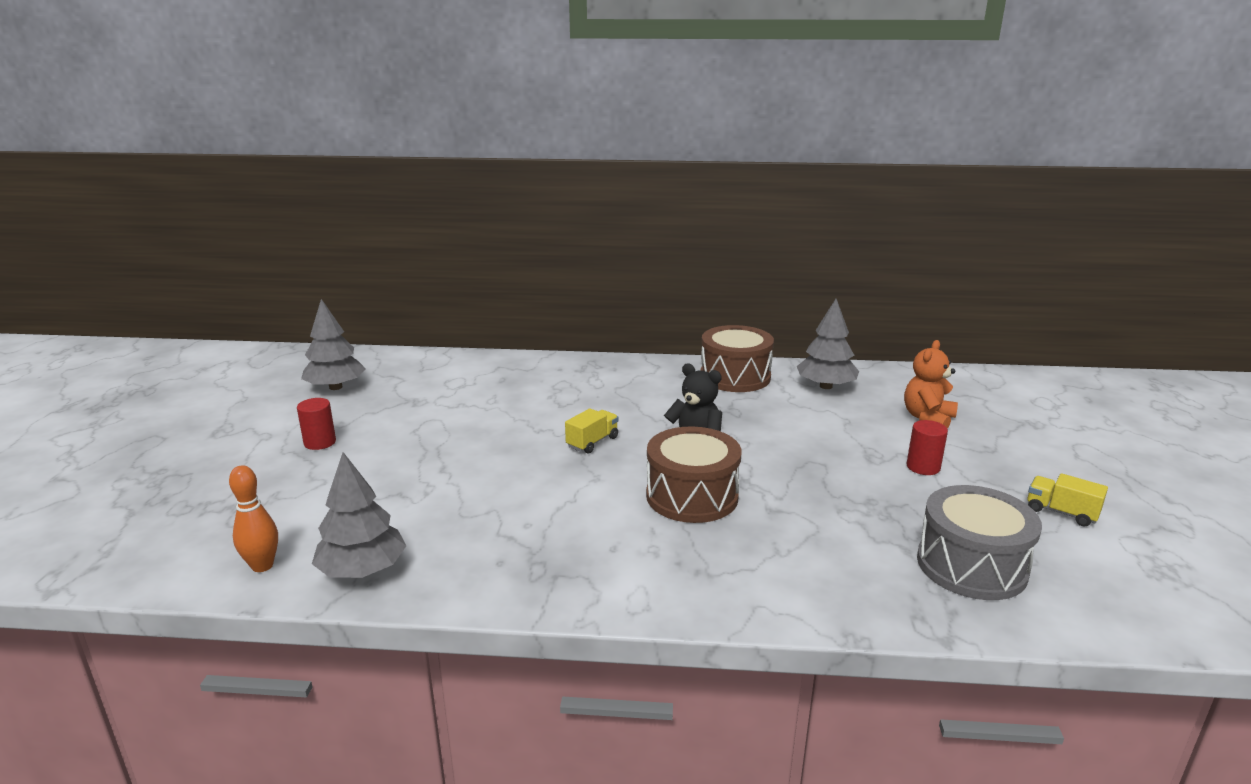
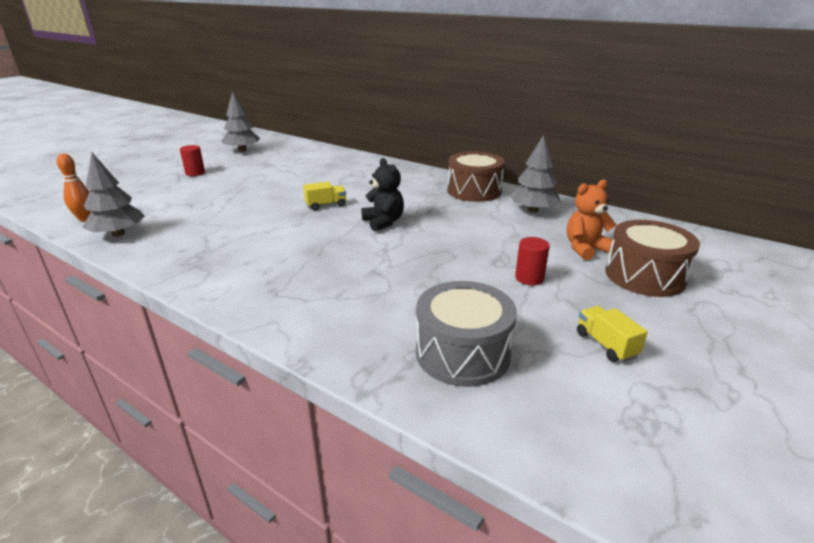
camera: 30 degrees right, 5 degrees up
(692, 496) = (336, 249): brown drum -> brown drum (644, 276)

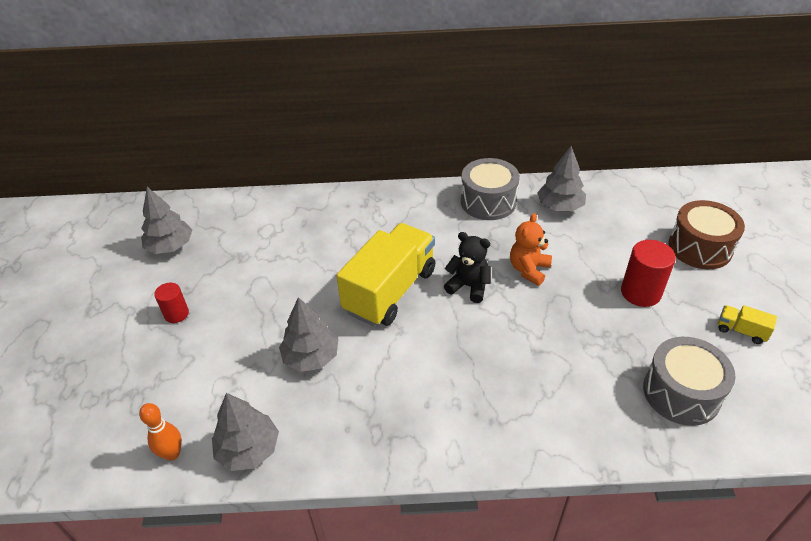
camera: 35 degrees left, 15 degrees up
(225, 213) = (311, 357): none -> grey tree
(326, 205) = (390, 291): yellow truck -> yellow truck, size x2.47
(474, 191) = (488, 201): brown drum -> grey drum
(529, 278) = (640, 292): red cylinder -> red cylinder, size x1.63
(585, 249) = (640, 237): orange teddy bear -> orange teddy bear (529, 270)

